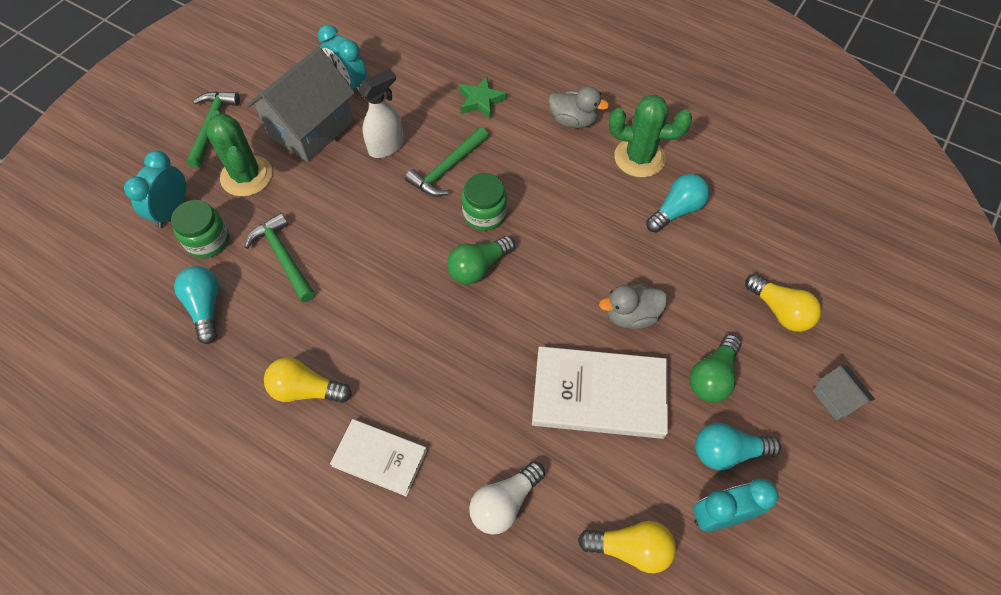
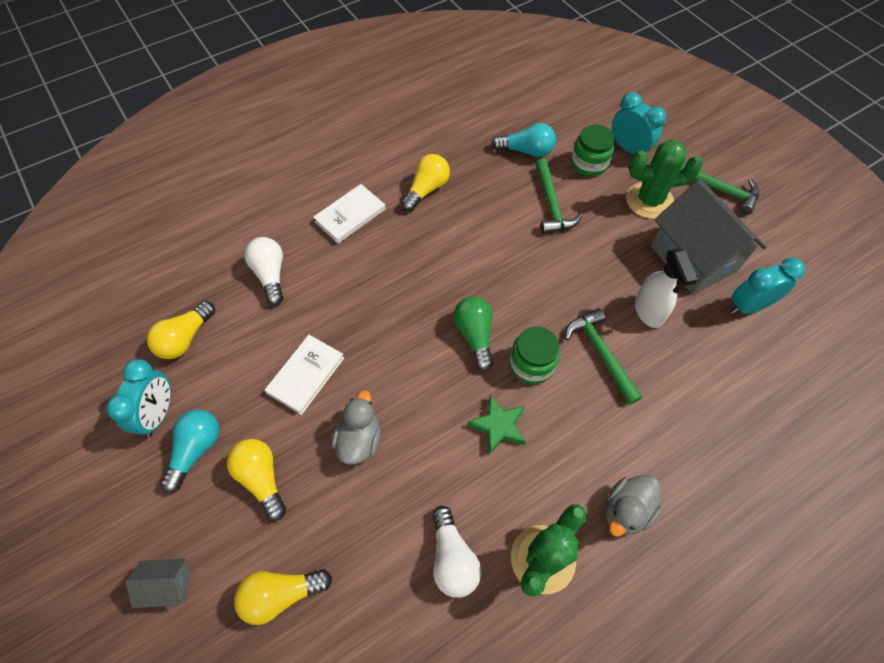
camera: 115 degrees right, 0 degrees up
(283, 257) = (551, 204): green hammer -> green hammer turned 90 degrees clockwise
(481, 101) = (688, 422): green star -> green star (498, 426)
(599, 394) = (306, 375): white book -> white book, size x0.61
(676, 211) = (452, 558): turquoise light bulb -> white light bulb
(712, 377) = (262, 479): green light bulb -> yellow light bulb

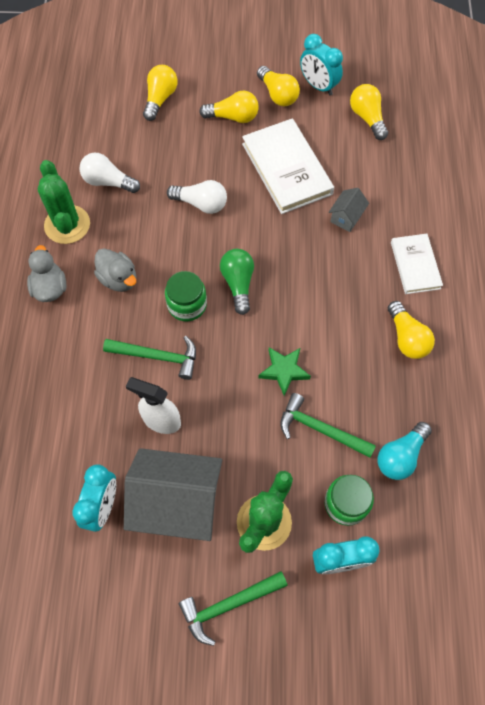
camera: 125 degrees right, 5 degrees up
(169, 585) = (207, 57): grey house -> grey house (346, 217)
(196, 450) = (278, 95): turquoise light bulb -> yellow light bulb
(270, 275) = (389, 186): white light bulb -> white light bulb (201, 204)
(306, 375) = (286, 169): white book -> white book, size x1.65
(359, 440) = (216, 175): grey duck -> grey duck (118, 279)
(475, 335) = (238, 283): green light bulb -> green light bulb turned 120 degrees counterclockwise
(498, 426) = (161, 254): green star -> green star (284, 371)

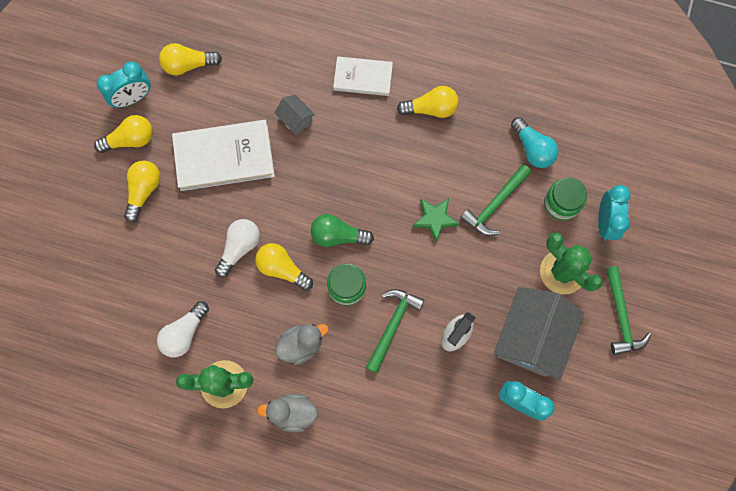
camera: 75 degrees left, 10 degrees up
(160, 99) = (94, 258): yellow light bulb -> yellow light bulb (282, 268)

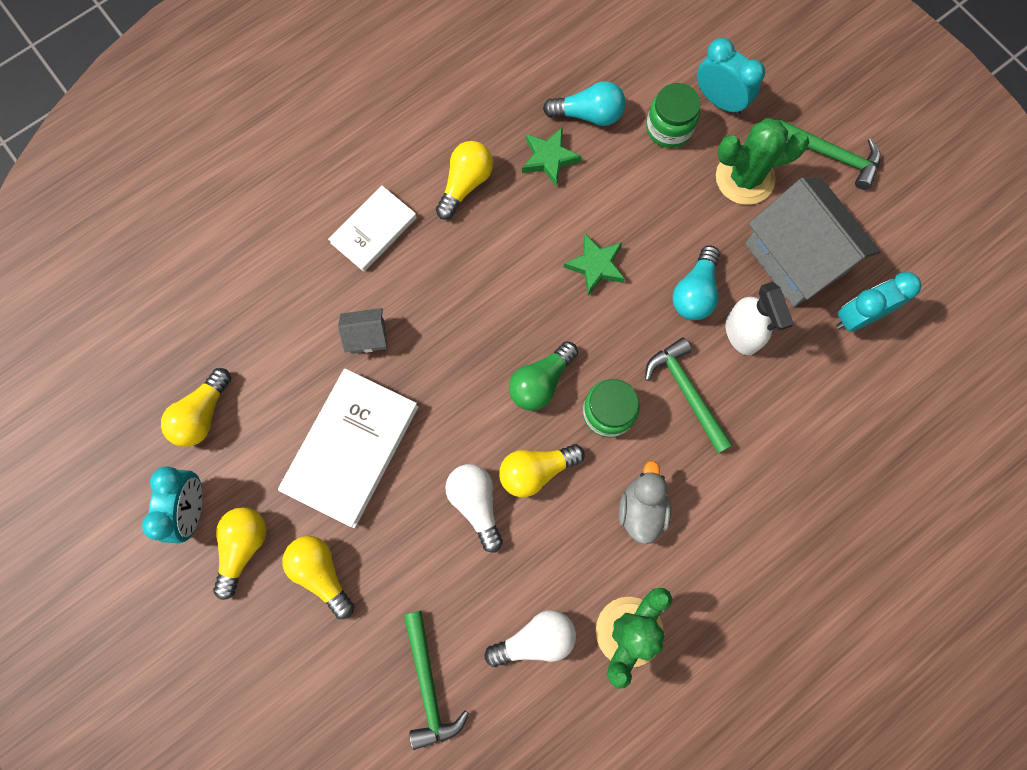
camera: 55 degrees left, 0 degrees up
(184, 333) = (535, 639): white light bulb -> white light bulb turned 90 degrees counterclockwise
(292, 413) = (715, 572): grey duck -> none
(461, 289) = (695, 292): none -> turquoise light bulb
(485, 145) = (549, 158): none -> green star
(495, 204) = (623, 194): green hammer -> green hammer (428, 685)

